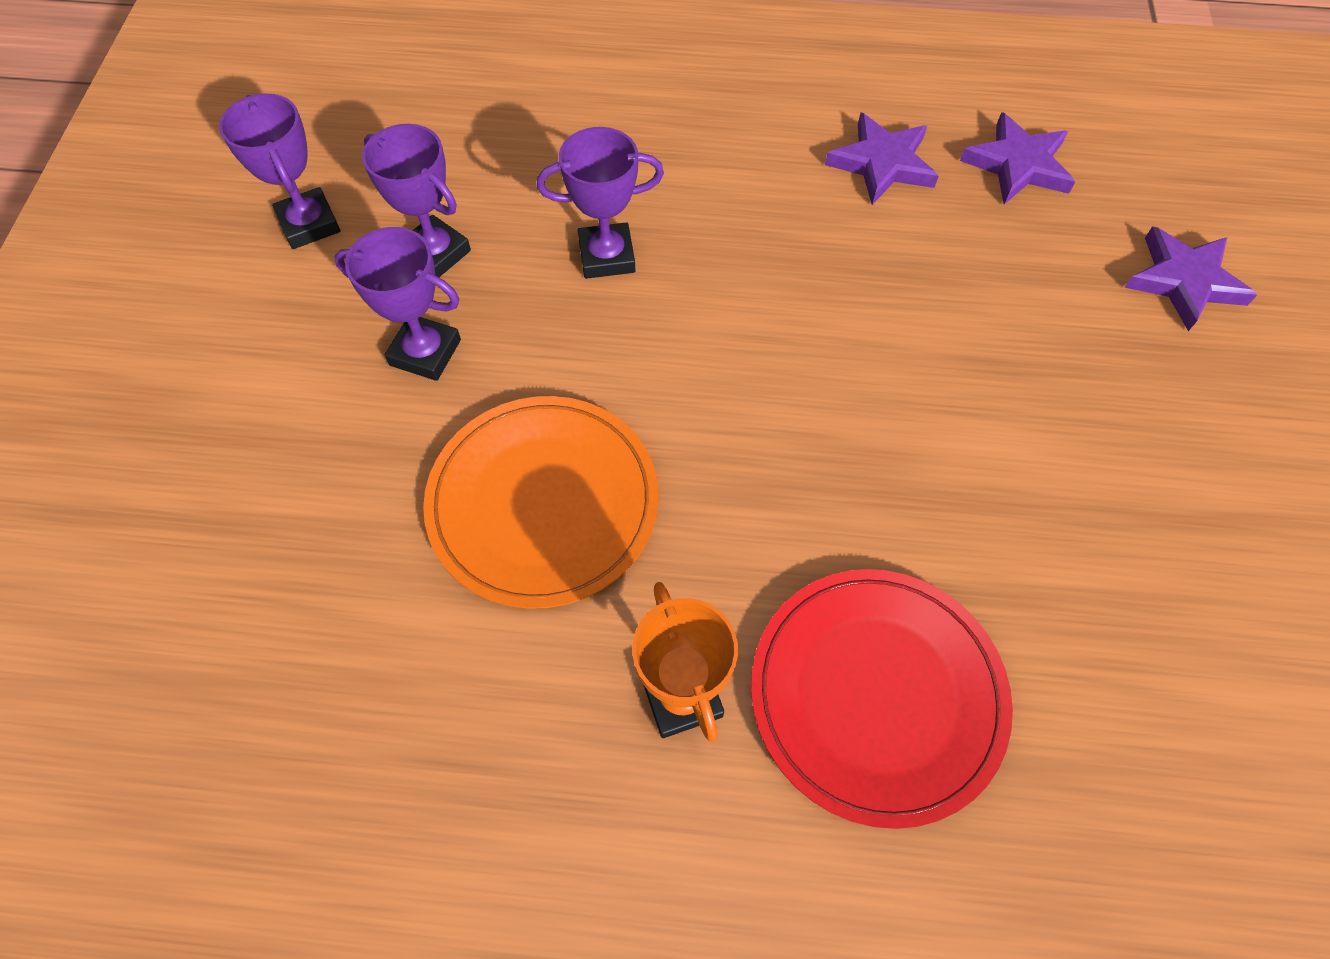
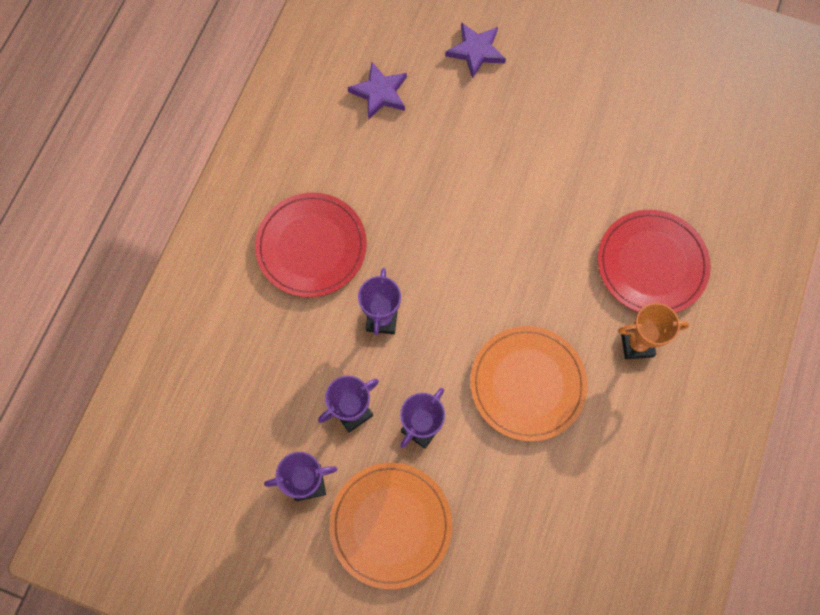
camera: 75 degrees left, 10 degrees up
(250, 345) = (390, 525): none -> orange plate
(702, 141) = (311, 246): none -> red plate
(882, 163) = (358, 158): purple star -> none

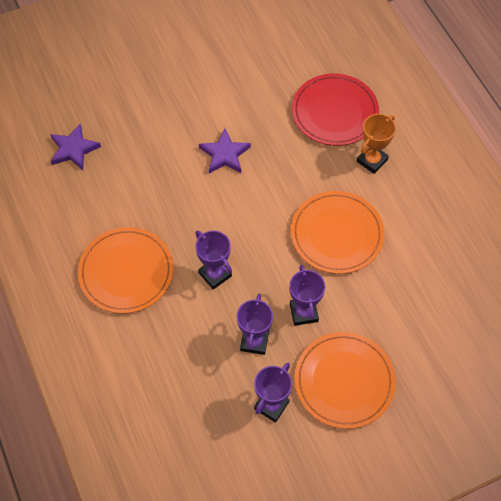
camera: 45 degrees left, 10 degrees down
(311, 246) = (126, 272): red plate -> orange plate
(476, 51) = (109, 79): purple star -> purple star (225, 154)

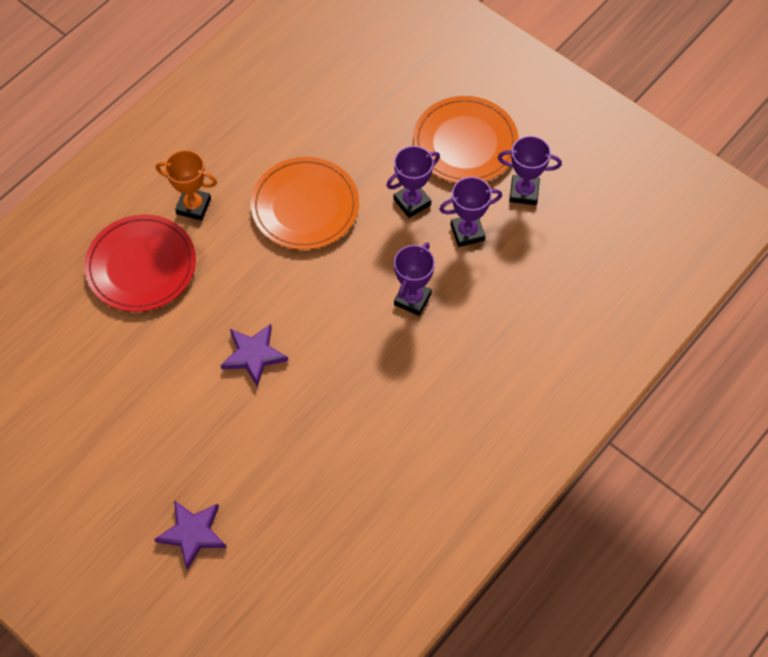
camera: 115 degrees left, 0 degrees up
(73, 149) = (325, 529): purple star -> purple star (192, 533)
(126, 272) = (456, 387): orange plate -> none

